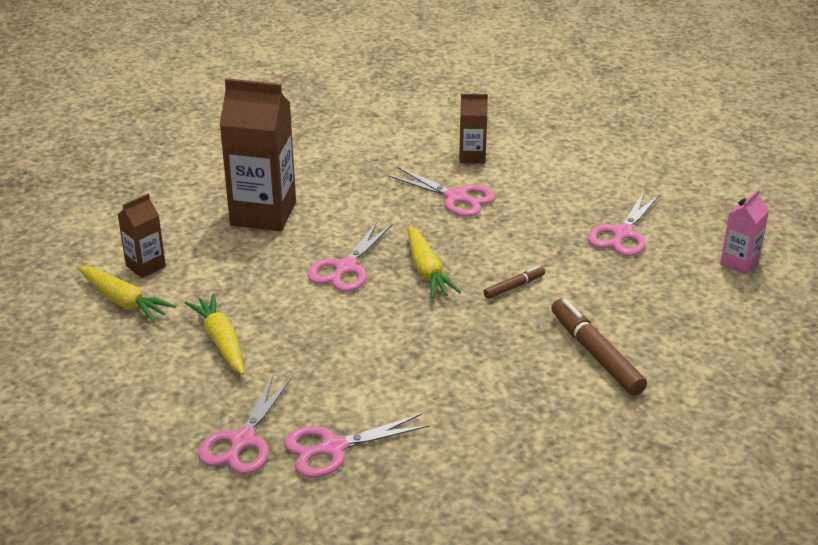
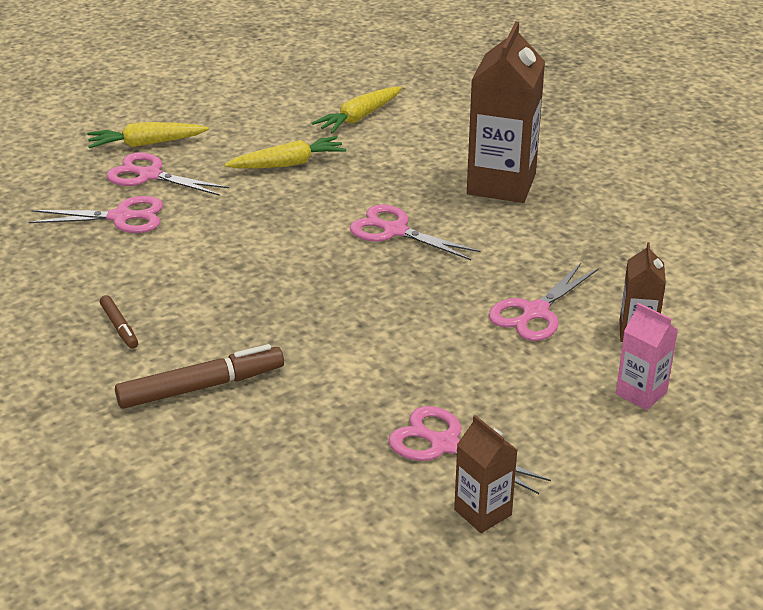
camera: 95 degrees right, 0 degrees up
(145, 266) = (412, 125): brown carton -> brown carton (482, 512)
(333, 448) = (121, 217): pink scissors -> pink scissors turned 105 degrees clockwise
(427, 271) = (381, 282): yellow carrot -> yellow carrot (146, 144)
(514, 287) = (341, 340): brown marker -> brown marker (119, 327)
(739, 263) = (361, 551): pink carton -> pink carton (641, 393)

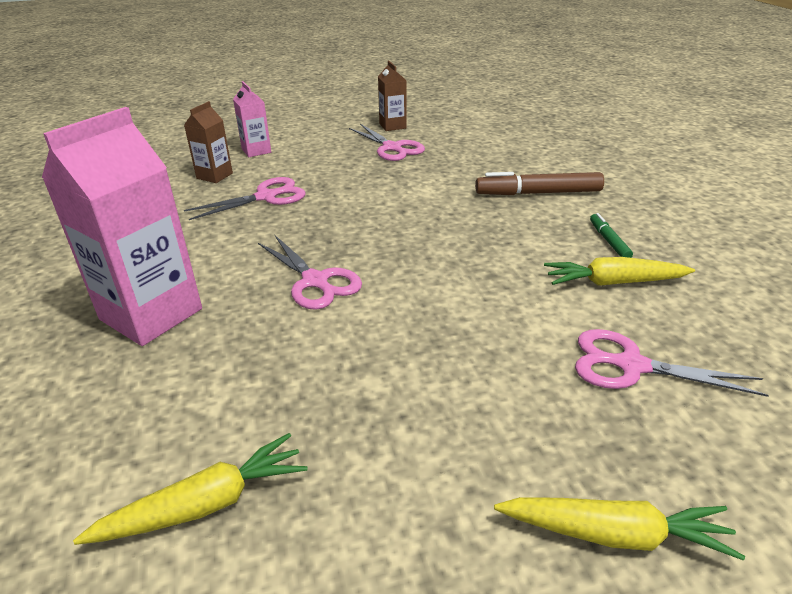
camera: 160 degrees left, 0 degrees up
(119, 327) = (608, 241): brown marker -> green marker
(149, 175) = (600, 441): pink scissors -> none
(288, 164) = (381, 413): yellow carrot -> yellow carrot (613, 282)
(501, 184) = (151, 314): brown carton -> pink carton

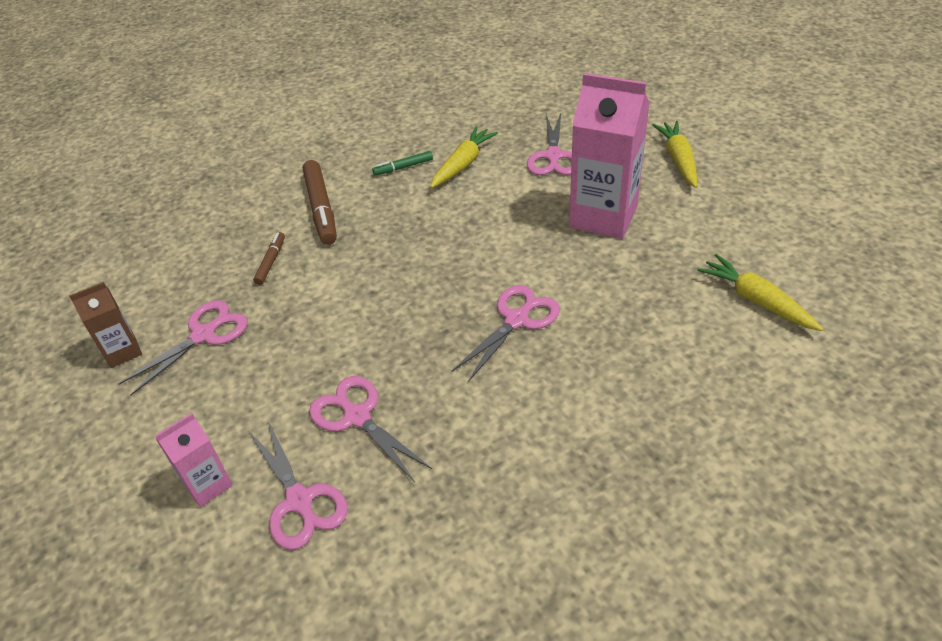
camera: 100 degrees left, 10 degrees up
(151, 314) = (609, 417): pink carton -> pink carton (603, 216)
(214, 176) = (300, 501): brown carton -> pink scissors
(466, 170) = (271, 262): none -> brown marker
(613, 282) = (463, 164): yellow carrot -> yellow carrot turned 135 degrees counterclockwise

